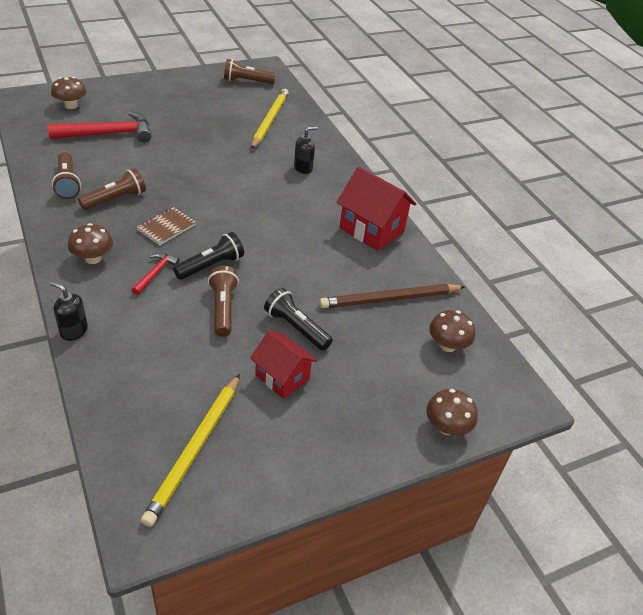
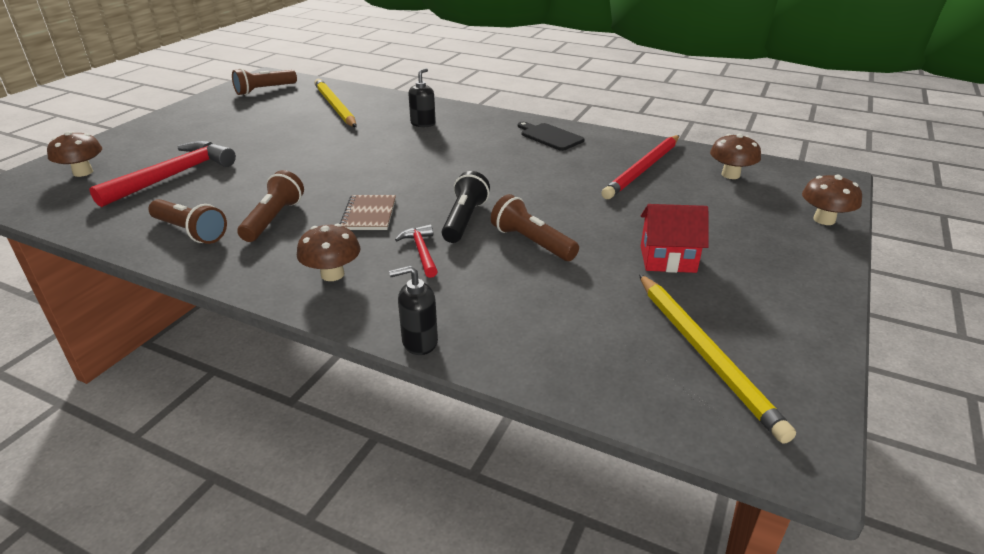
camera: 35 degrees left, 10 degrees down
(296, 328) = (614, 222): black flashlight -> none
(372, 230) = (550, 136): red house -> black cutting board
(390, 299) = (643, 169): brown pencil -> red pencil

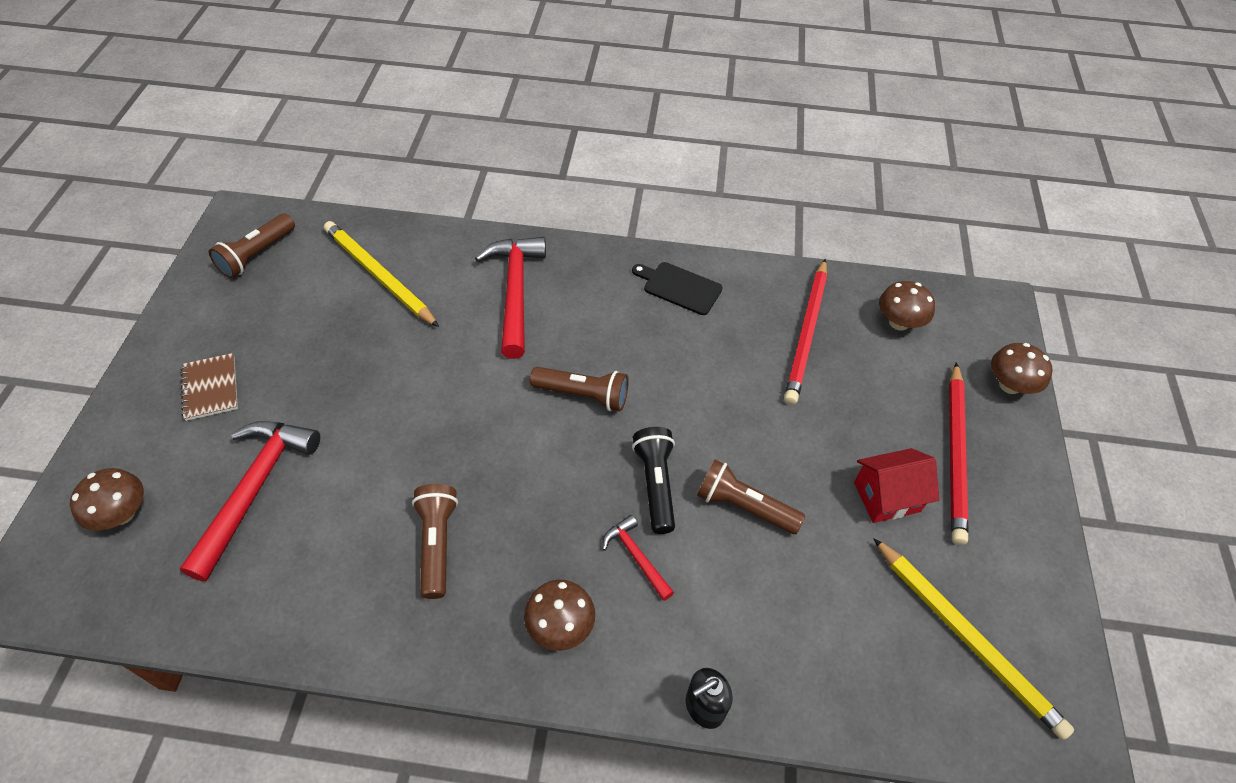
camera: 20 degrees left, 20 degrees up
(190, 232) = (349, 597): brown flashlight -> brown flashlight (583, 395)
(369, 214) = (544, 503): brown notebook -> brown notebook (210, 388)
(423, 123) = (515, 292): black soap dispenser -> red hammer
(749, 247) = (955, 454): none -> red pencil

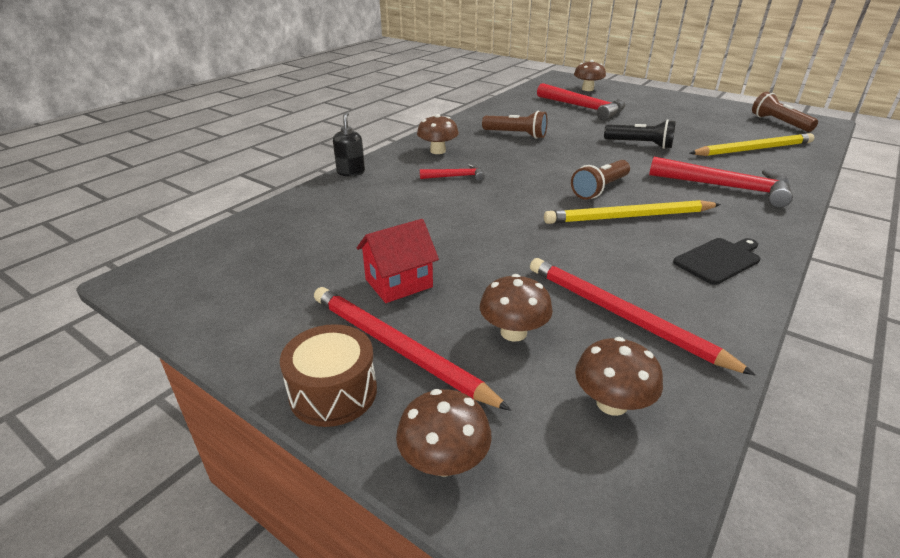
camera: 120 degrees right, 20 degrees down
(210, 388) = (660, 106): brown notebook -> none
(656, 484) = (502, 194): black flashlight -> black flashlight (640, 144)
(744, 506) = (455, 219): brown flashlight -> none
(879, 391) = (513, 332): none -> brown mushroom
(887, 497) = (398, 283): red house -> red house turned 45 degrees clockwise
(966, 637) = (259, 268): yellow pencil -> yellow pencil (629, 217)
(1023, 469) = (333, 392): none -> brown drum

